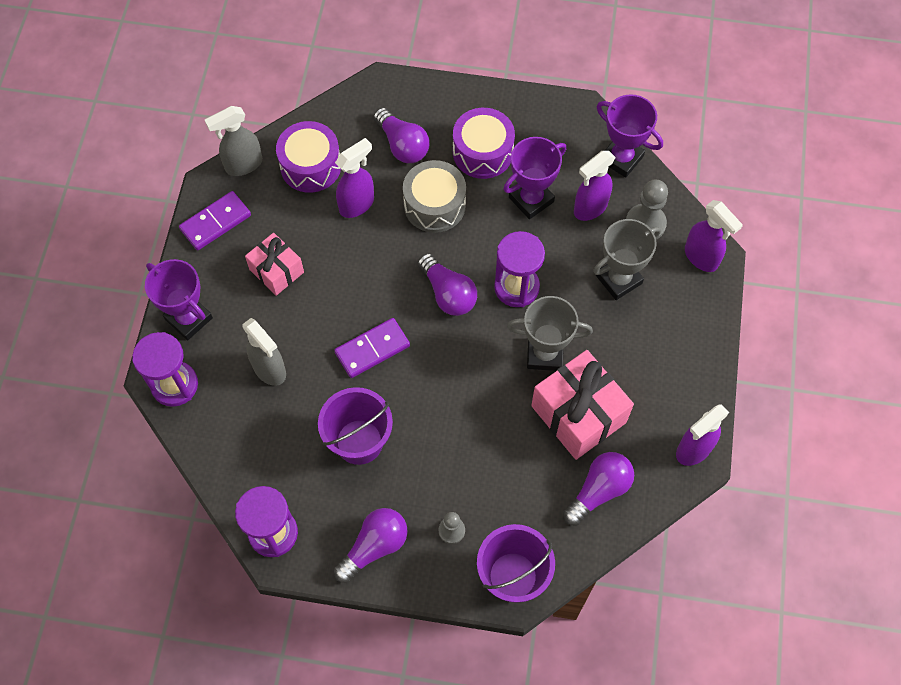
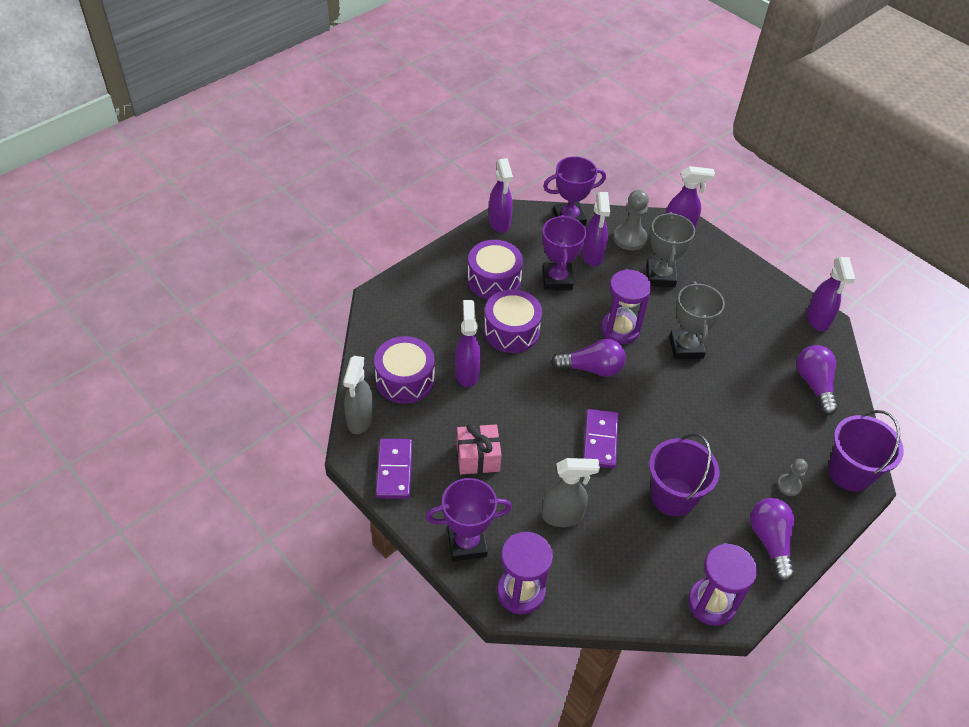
camera: 55 degrees left, 15 degrees down
(402, 145) = (443, 317): purple light bulb -> none
(434, 205) = (511, 331): grey drum -> purple drum
(544, 354) = (686, 347): grey trophy -> grey trophy turned 45 degrees counterclockwise
(558, 109) = (499, 223): none -> purple spray bottle
(578, 414) = (747, 359): pink gift -> none

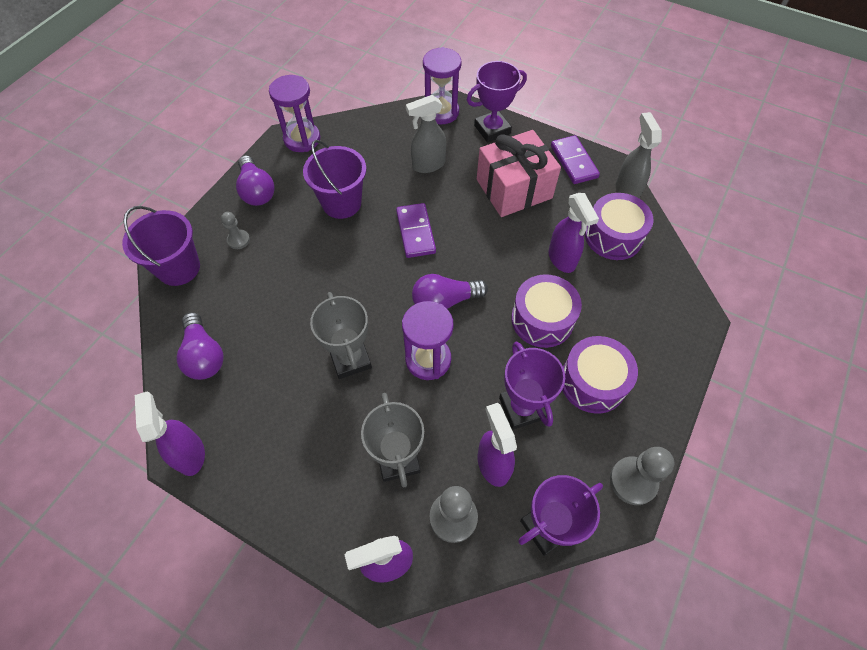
camera: 165 degrees right, 10 degrees up
(477, 457) = (514, 189): pink gift -> pink gift, size x1.66
(499, 223) = (633, 481): purple spray bottle -> grey pawn

